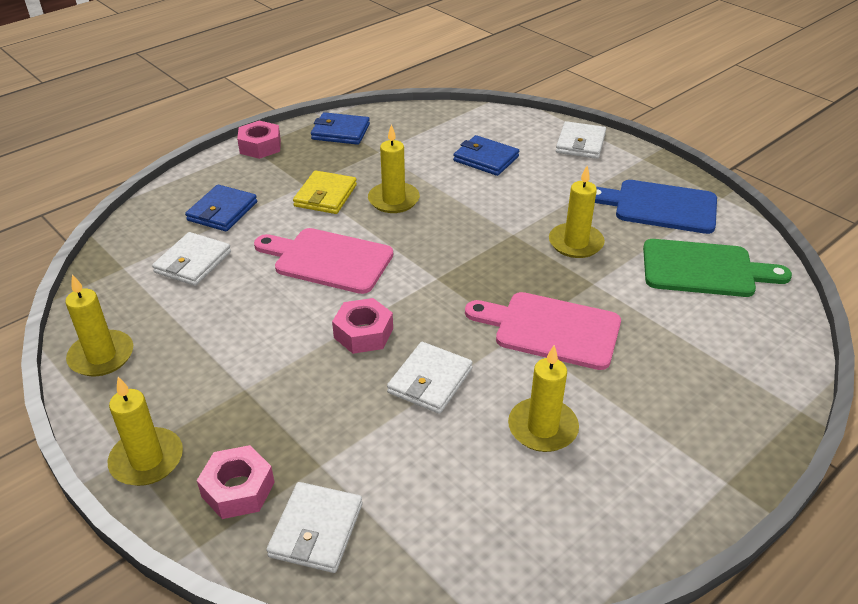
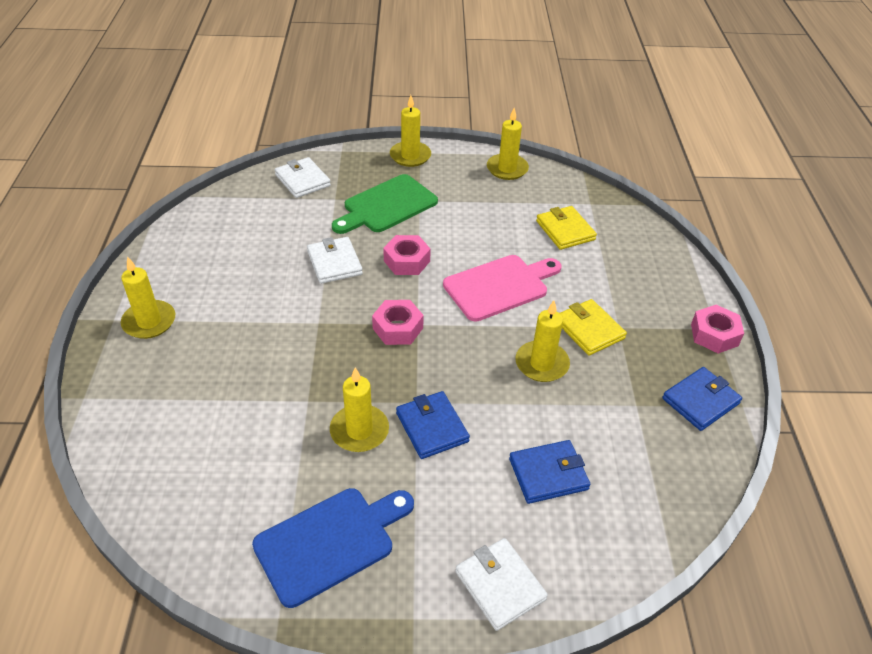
camera: 130 degrees right, 5 degrees up
(193, 262) = (565, 230): white wallet -> yellow wallet
(222, 211) = (619, 268): blue wallet -> blue wallet (432, 427)
(238, 489) = (356, 171): pink nut -> pink nut (398, 328)
(542, 428) = (244, 280): yellow candle -> yellow candle (149, 322)
(550, 329) = (300, 341): pink cutting board -> none
(704, 269) = (230, 485): green cutting board -> green cutting board (387, 206)

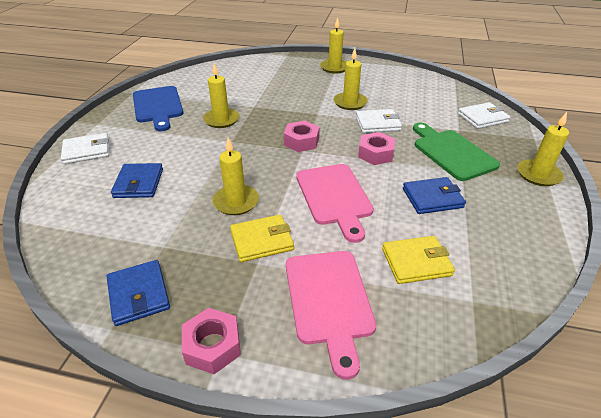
camera: 105 degrees right, 5 degrees down
(432, 427) = (208, 144): blue wallet -> blue wallet (432, 198)
(507, 169) = (534, 240): yellow candle -> yellow candle (350, 103)
(633, 276) = (329, 300): none -> pink cutting board

